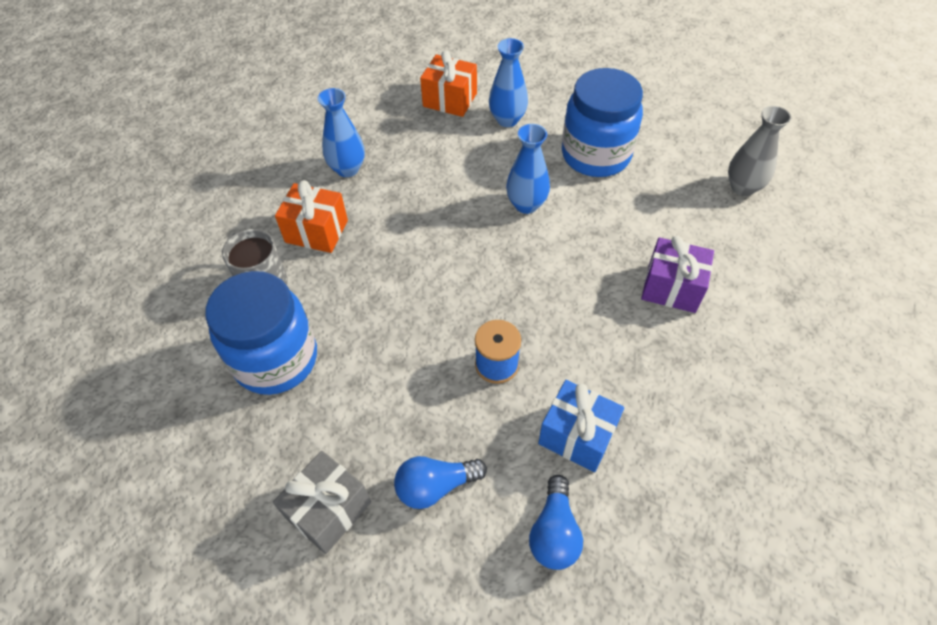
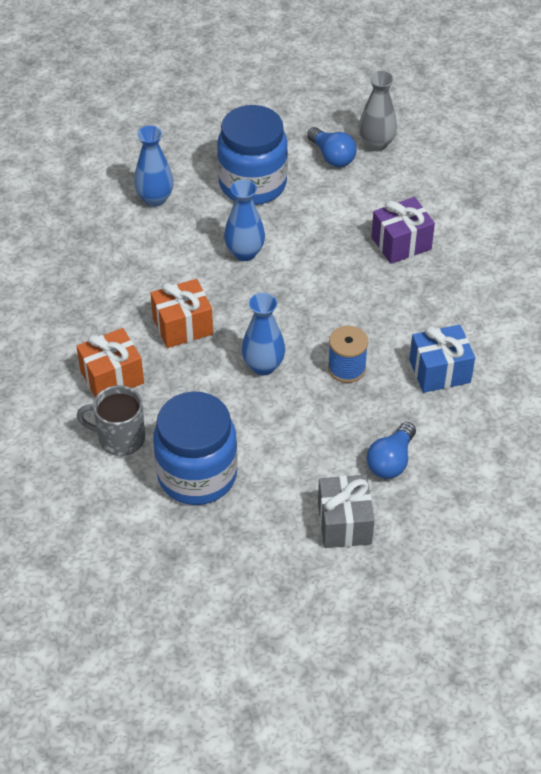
camera: 45 degrees left, 5 degrees down
(347, 169) = (75, 318): blue vase -> blue vase (263, 366)
(450, 100) = (89, 211): orange gift -> orange gift (182, 326)
(554, 532) = (483, 430): blue light bulb -> blue light bulb (332, 156)

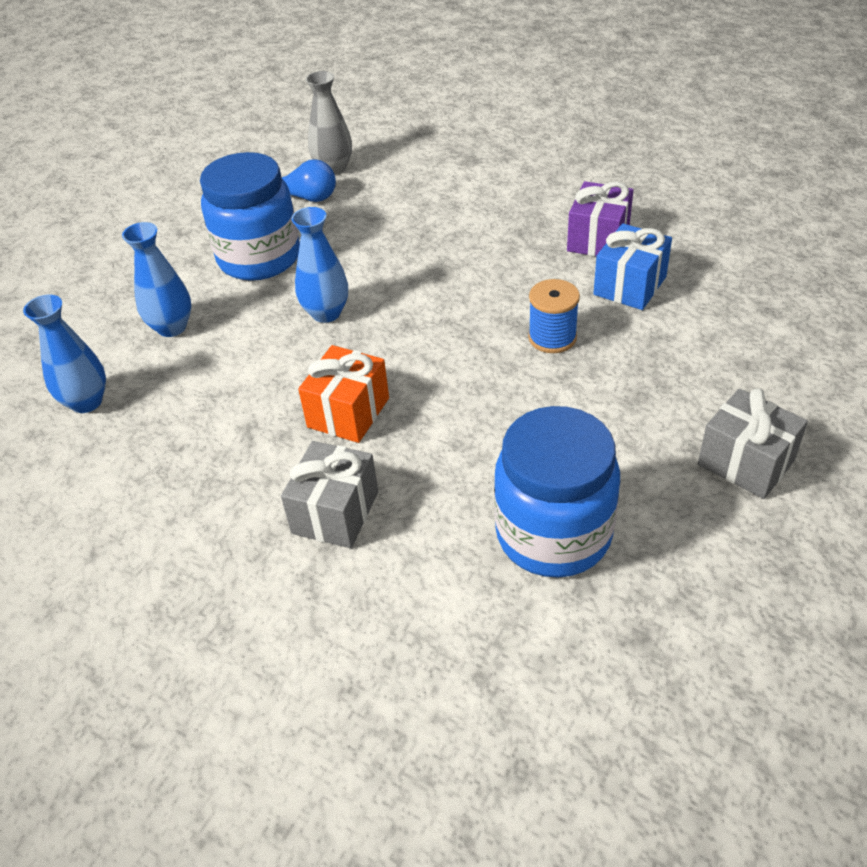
camera: 40 degrees left, 5 degrees down
(112, 377) = (335, 513): orange gift -> grey gift
(120, 438) = (424, 565): grey mug -> none
(263, 366) = (476, 389): blue vase -> blue vase (86, 402)
(391, 461) = (700, 380): blue light bulb -> none
(401, 243) = (457, 220): purple gift -> purple gift (598, 239)

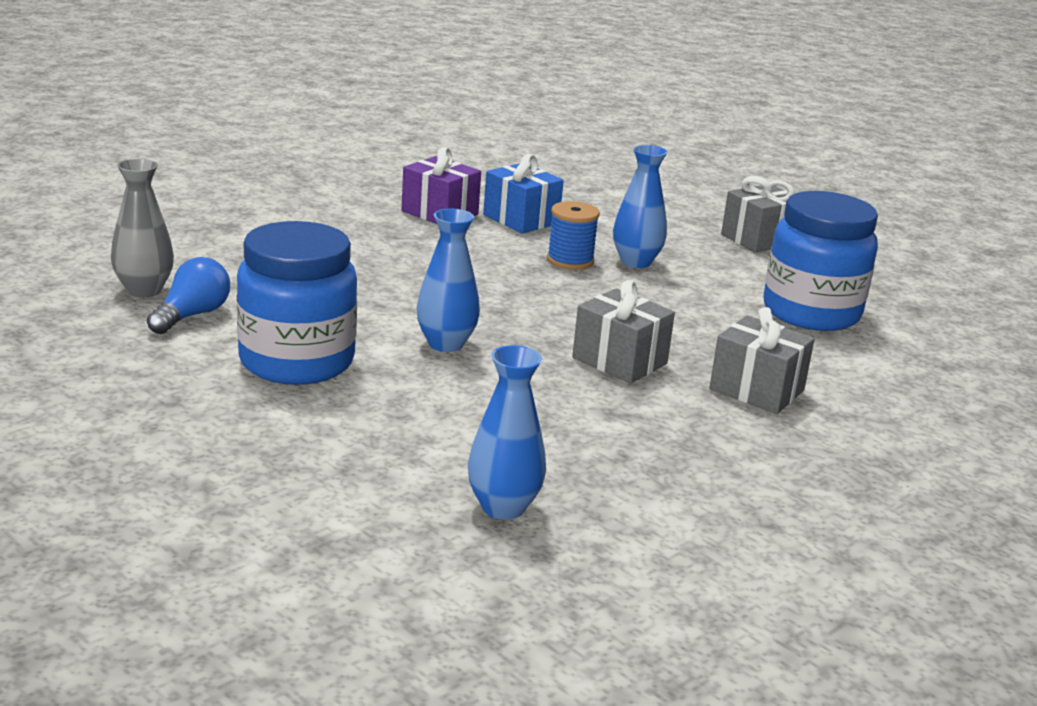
camera: 80 degrees left, 20 degrees down
(172, 327) = (392, 434): blue vase -> blue vase (636, 262)
(348, 412) = (619, 361): orange gift -> grey gift

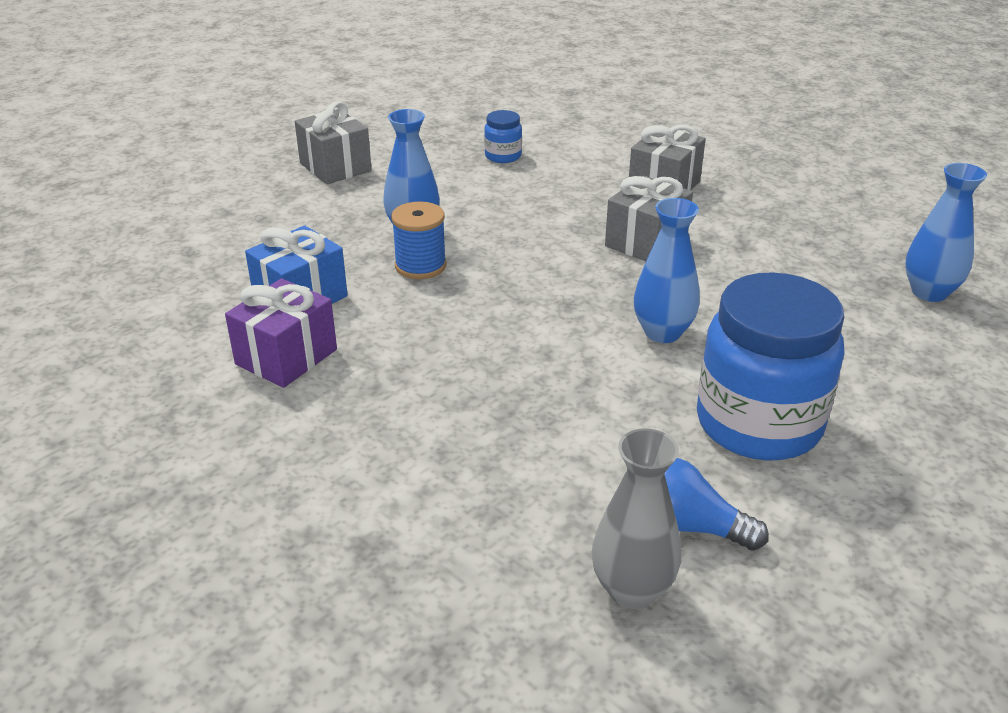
camera: 90 degrees left, 10 degrees up
(811, 313) = (503, 156): blue jar -> blue jar, size x0.43

